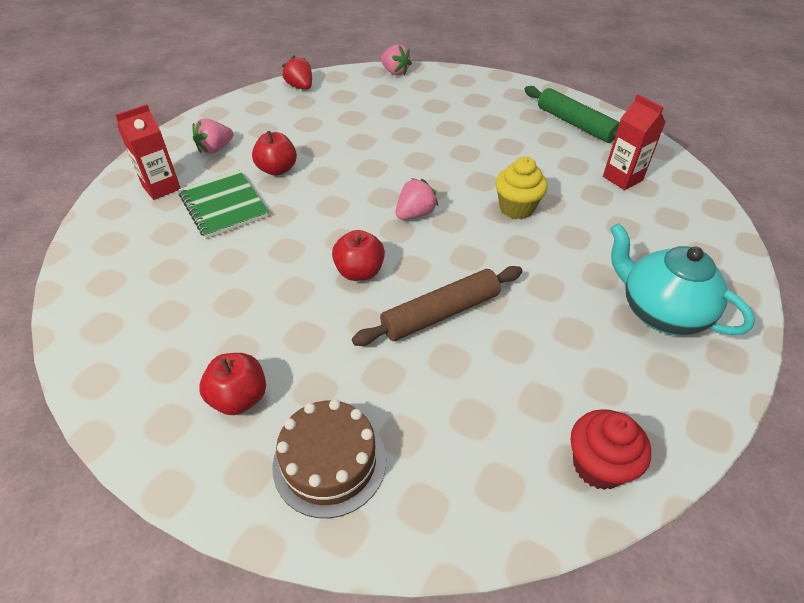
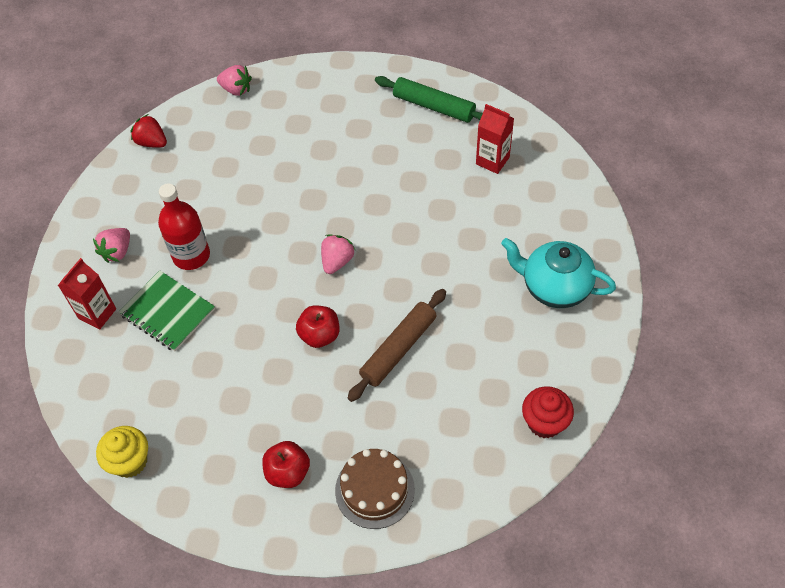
camera: 20 degrees left, 10 degrees up
(277, 170) = (191, 255): red apple -> red bottle
(516, 208) = (417, 225): yellow cupcake -> yellow cupcake (130, 461)

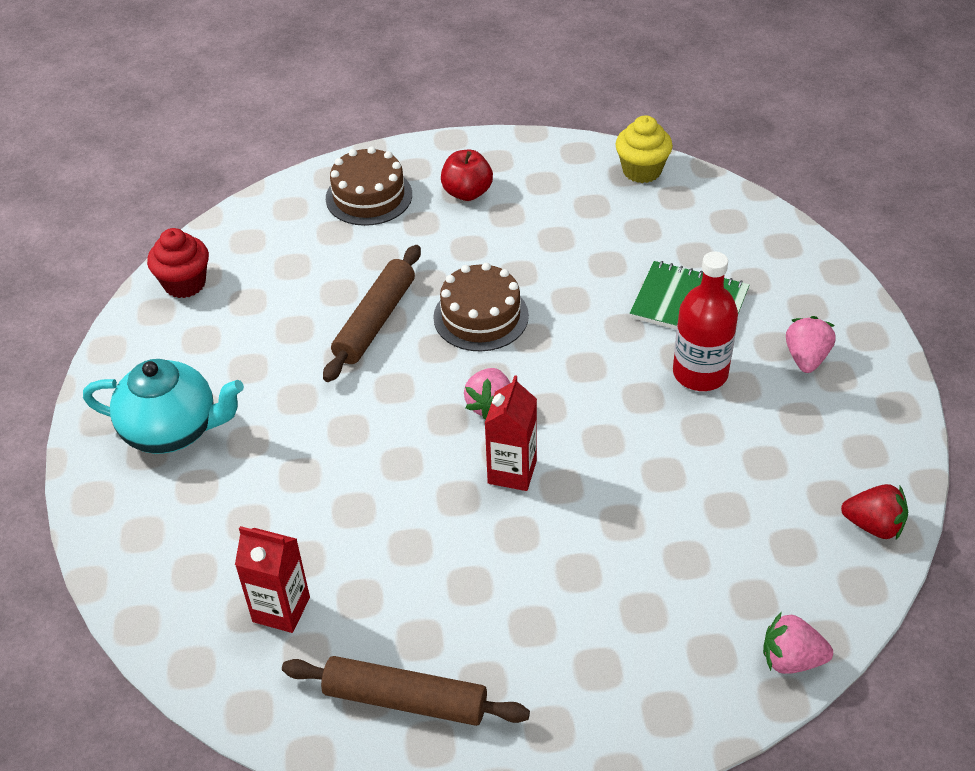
camera: 165 degrees right, 10 degrees down
(97, 314) = (778, 286): red carton -> red carton (512, 472)
(319, 335) = (481, 316): red apple -> brown cake
(434, 106) = (405, 700): green rolling pin -> brown rolling pin

